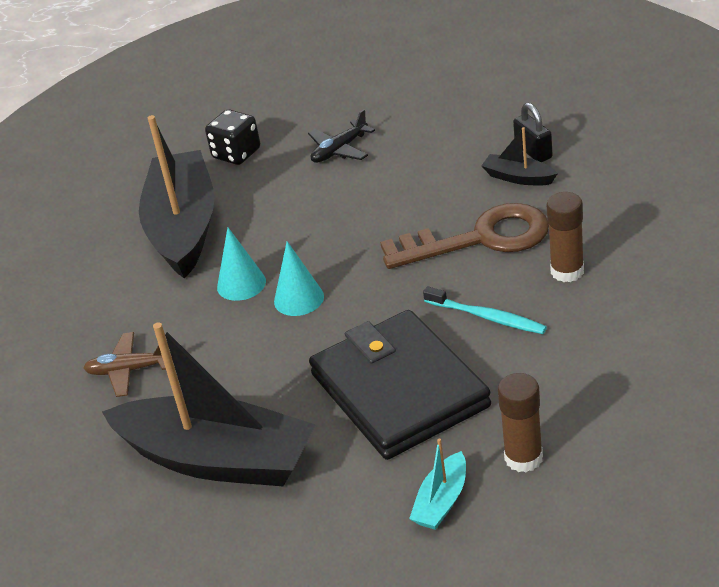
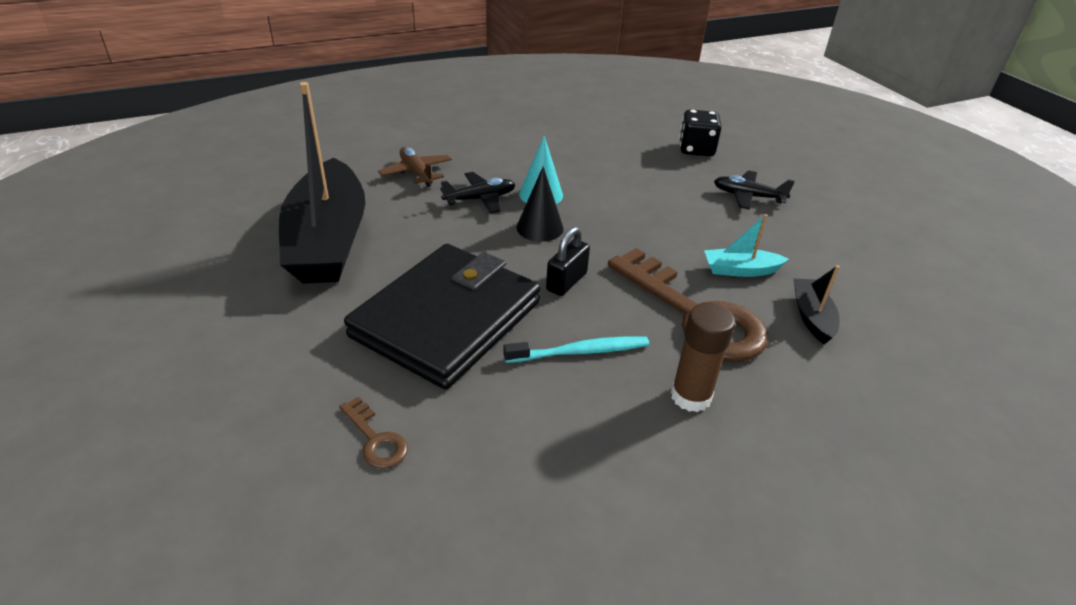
camera: 55 degrees right, 0 degrees up
(183, 227) = (590, 151): black boat -> none
(218, 330) = (480, 199): none -> black plane
(299, 299) = (540, 228): turquoise cone -> black cone
(442, 501) = (299, 391): turquoise boat -> turquoise boat (740, 270)
(487, 317) = (580, 352): turquoise toothbrush -> turquoise toothbrush turned 105 degrees counterclockwise
(523, 458) = (376, 439): brown glue stick -> brown key
(533, 151) = (863, 317): black padlock -> black padlock (566, 282)

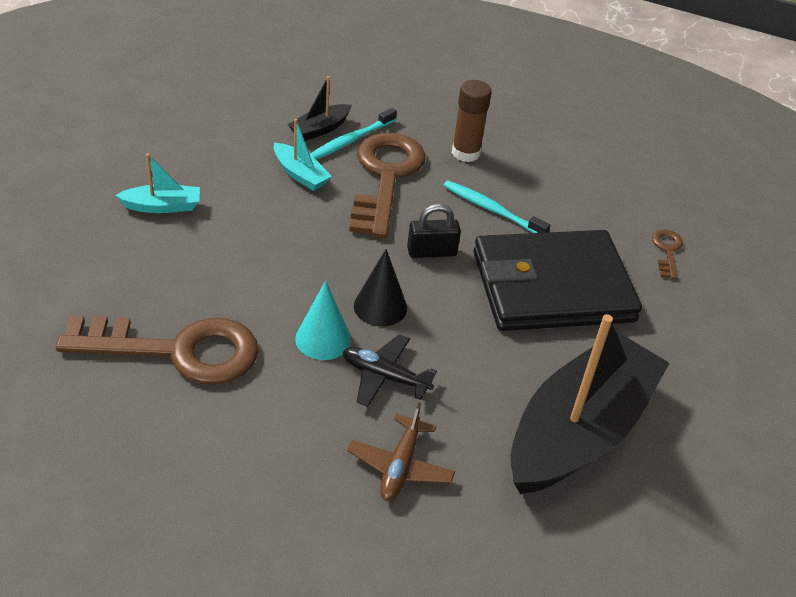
camera: 135 degrees left, 5 degrees up
(594, 151) = (177, 350): none -> brown key
(696, 149) = (83, 275): black dice -> none
(748, 196) = (162, 206): black plane -> turquoise boat
(776, 326) = (350, 140): none -> turquoise toothbrush

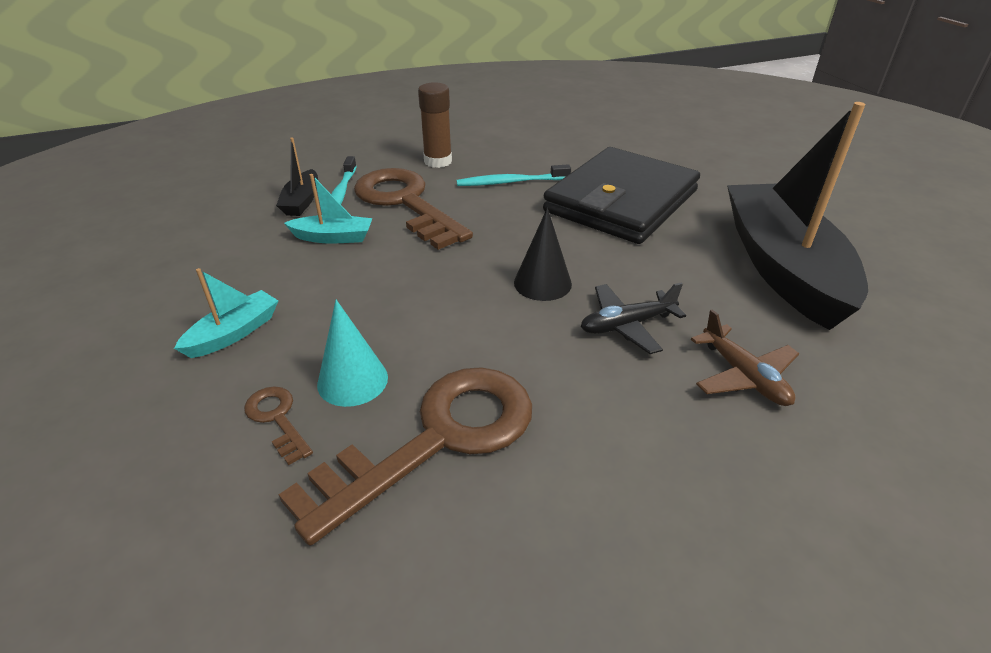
camera: 40 degrees left, 5 degrees down
(323, 339) = (541, 334): turquoise cone -> turquoise cone (352, 380)
(431, 252) = (516, 227): black padlock -> none
(667, 251) = (641, 148): brown key -> brown key (277, 419)

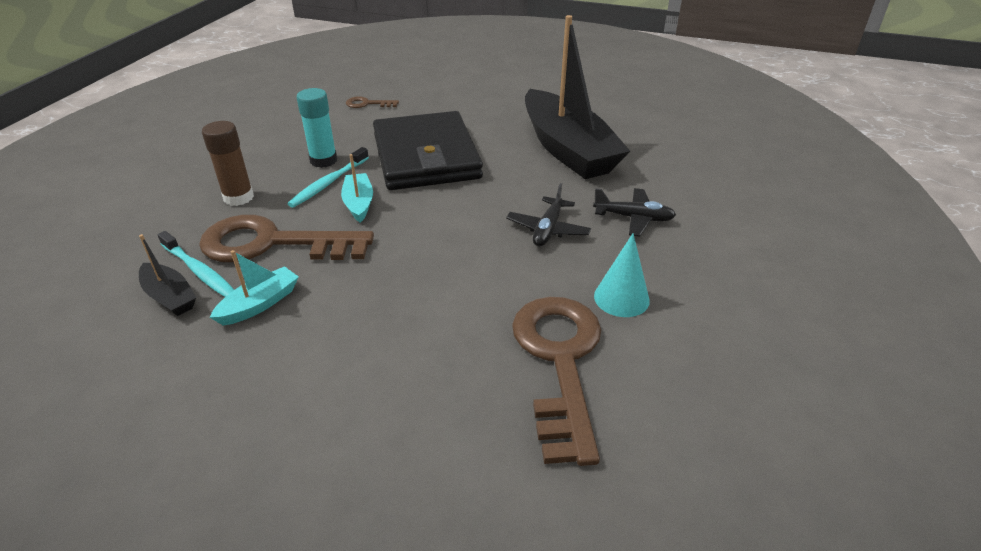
camera: 50 degrees left, 0 degrees up
(234, 333) = (314, 420): turquoise boat -> turquoise boat (359, 203)
(277, 419) = (454, 434): brown key -> brown key (367, 104)
(352, 380) = (458, 375): turquoise cone -> turquoise cone (621, 298)
(535, 164) = (323, 160): none -> turquoise glue stick
(542, 283) = (466, 236): black cone -> none
(743, 376) = (633, 218): brown plane -> black plane
(782, 267) = (567, 149): black boat -> black boat turned 150 degrees counterclockwise

